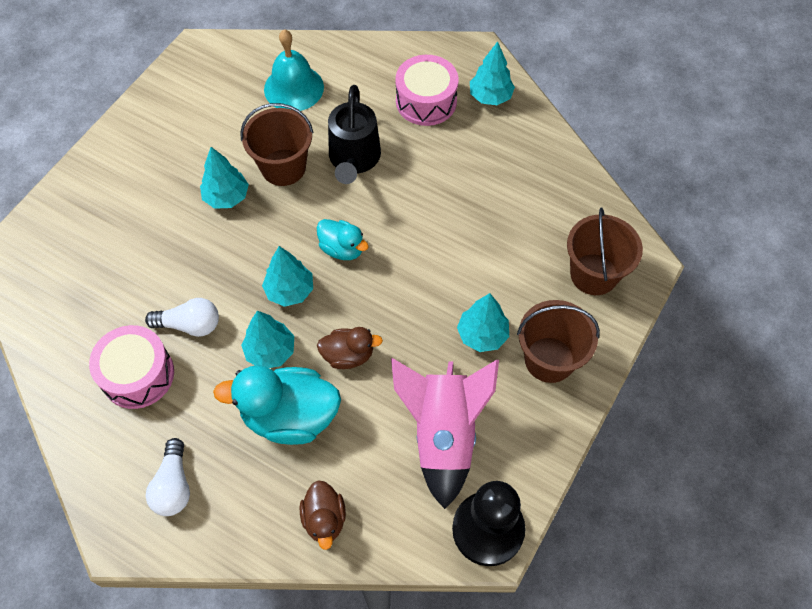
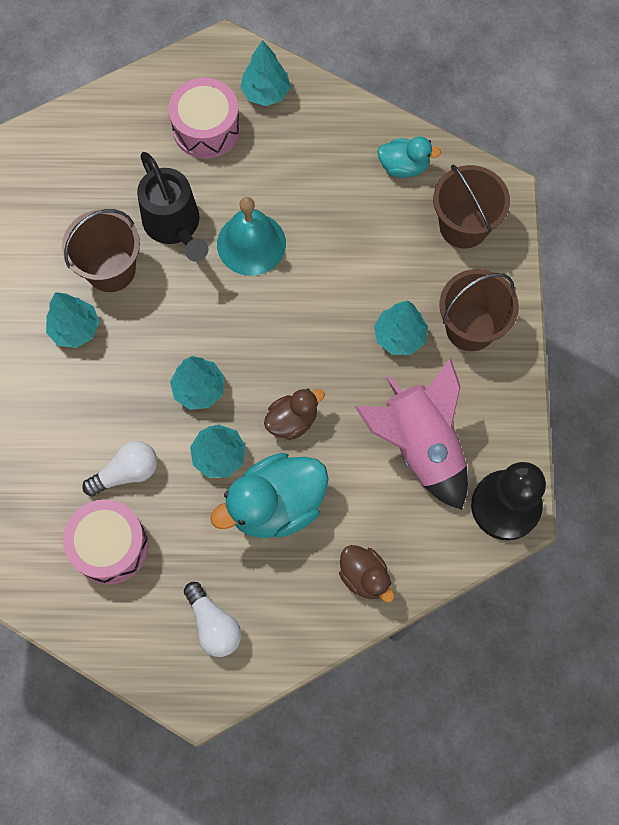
camera: 30 degrees left, 10 degrees up
(294, 88) = (65, 179): turquoise bell -> turquoise bell (251, 243)
(342, 249) = (221, 322): turquoise duck -> turquoise duck (403, 166)

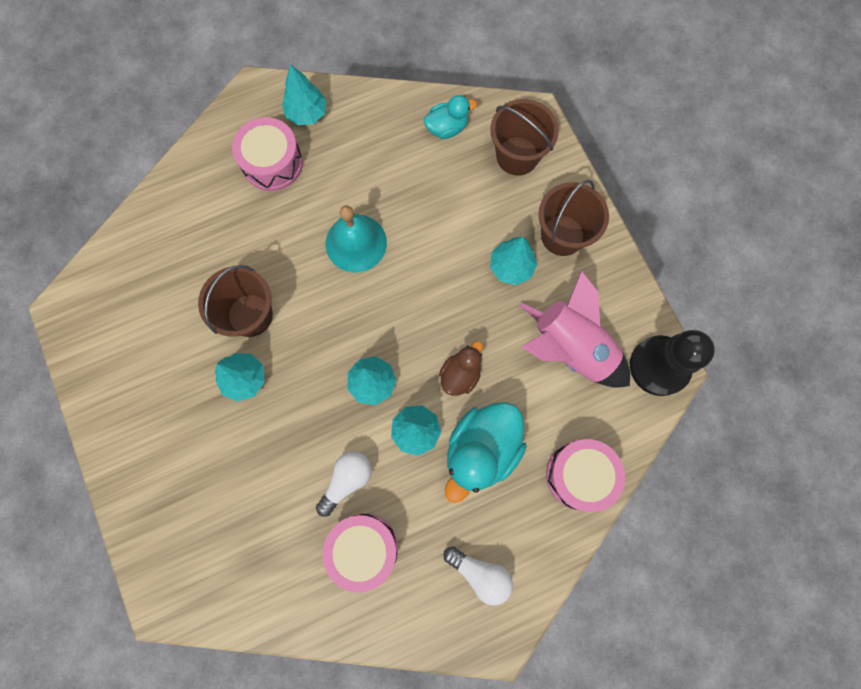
camera: 25 degrees left, 5 degrees up
(175, 226) = (286, 255): black watering can -> none
(364, 576) = (579, 475): brown duck -> pink drum

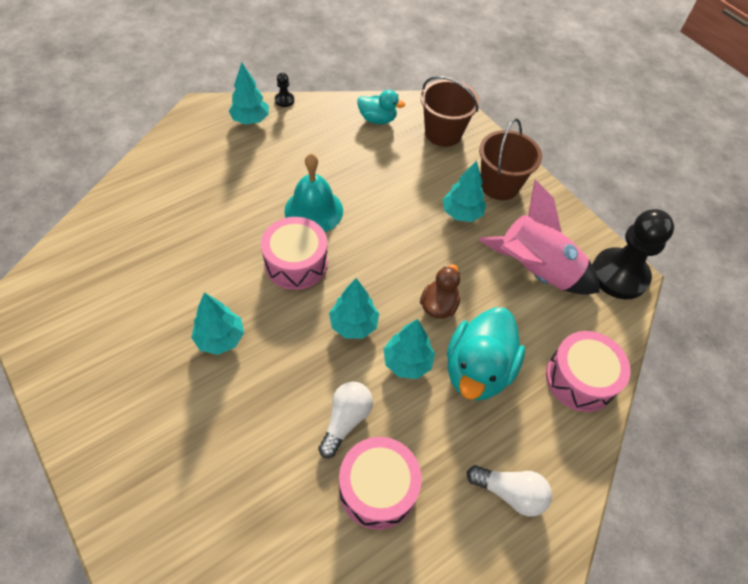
camera: 15 degrees left, 20 degrees down
(250, 315) = (218, 281): brown bucket -> none
(272, 163) = (224, 158): pink drum -> pink drum (296, 263)
(348, 88) = (284, 100): none -> black pawn
(447, 128) = (377, 119): turquoise duck -> turquoise duck turned 45 degrees clockwise

